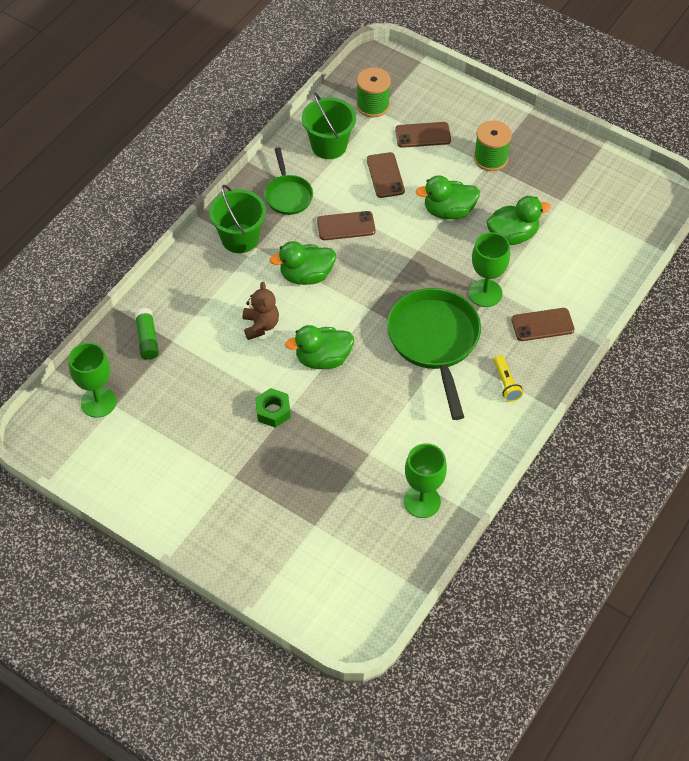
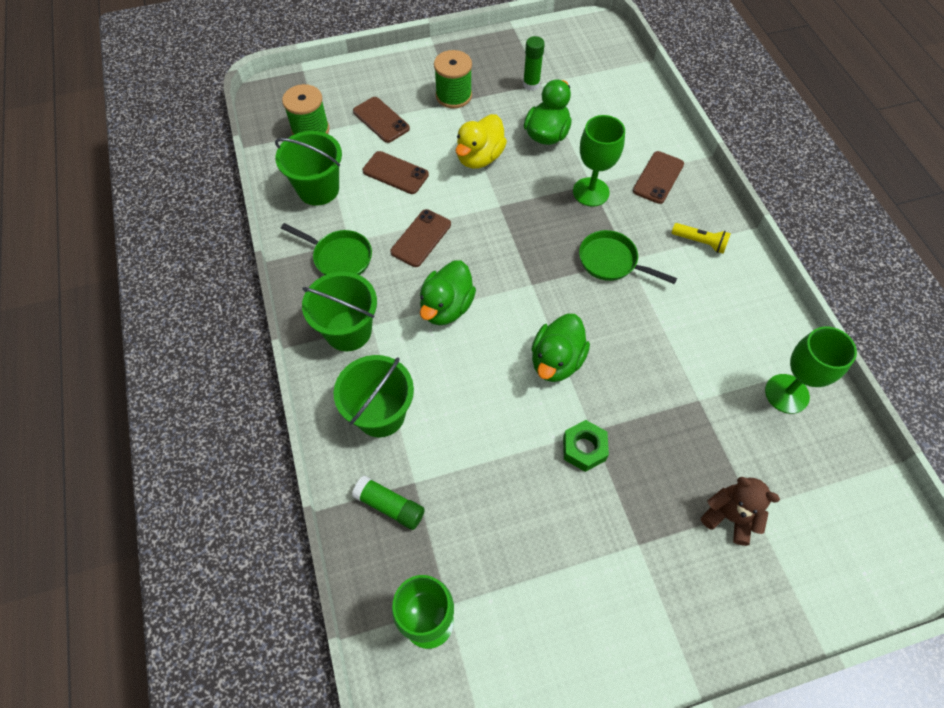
camera: 50 degrees left, 5 degrees up
(200, 294) = (380, 414): none -> green bucket
(260, 325) = (469, 386): brown teddy bear -> brown teddy bear (729, 516)
(423, 135) = (381, 120): brown phone -> brown phone turned 75 degrees counterclockwise
(434, 341) = (611, 261): green pan -> green pan, size x0.55
(448, 211) = (479, 157): green duck -> yellow duck
(553, 195) = (531, 84): none -> green glue stick

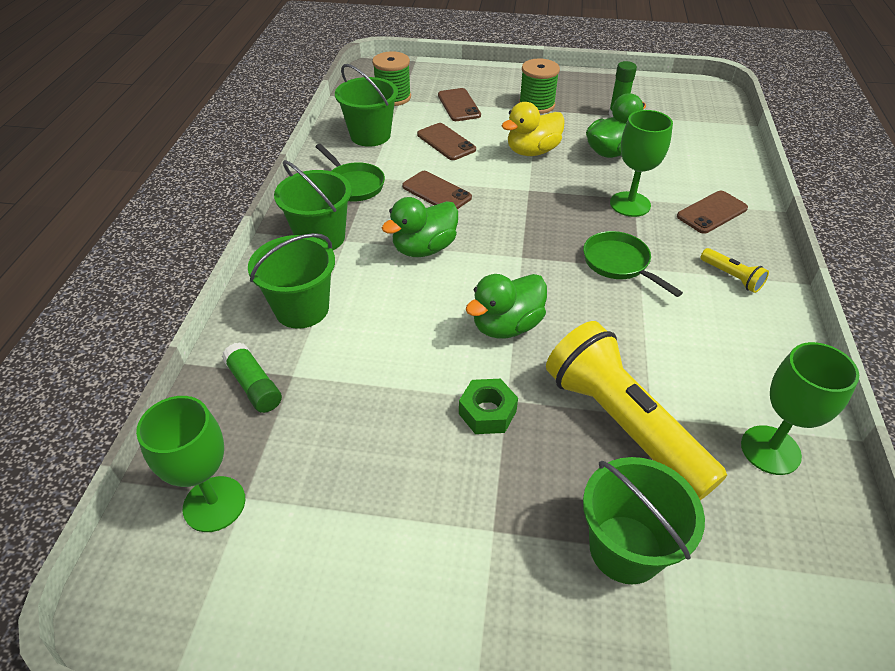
camera: 25 degrees right, 15 degrees down
(421, 238) = (436, 192): brown phone -> brown phone turned 75 degrees clockwise
(683, 416) = (623, 424): none -> yellow flashlight
(729, 516) = (625, 549): brown teddy bear -> green bucket

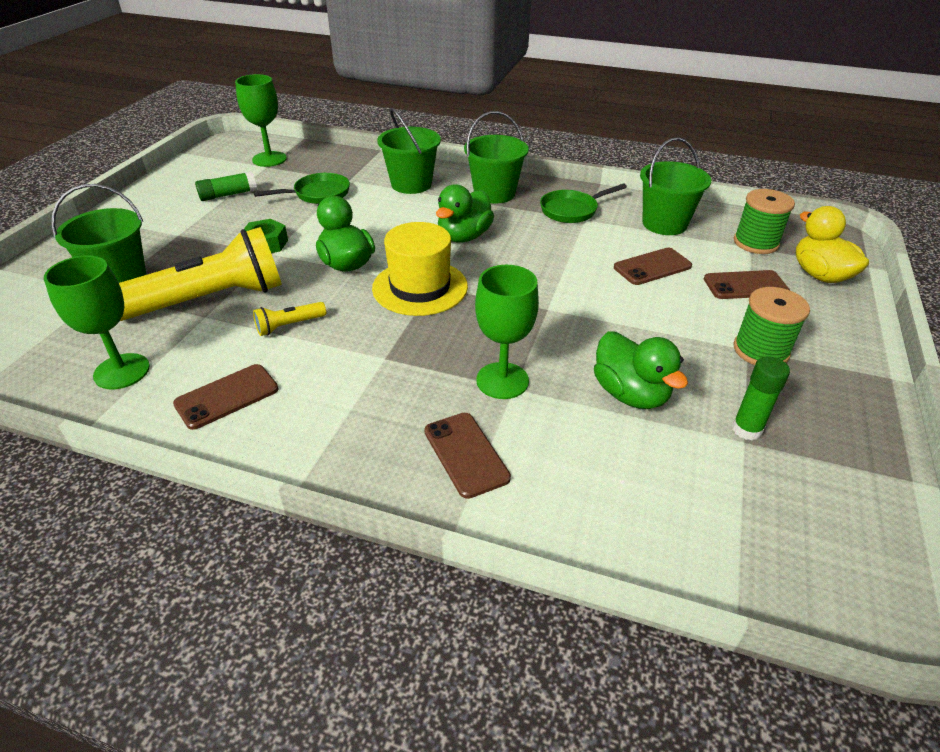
camera: 100 degrees right, 5 degrees down
(254, 385) = (347, 169): green glue stick -> green glue stick (228, 195)
(424, 248) = (464, 237): green duck -> green duck turned 120 degrees counterclockwise
(436, 192) = (552, 251): brown phone -> brown phone (227, 396)
(528, 264) = (420, 287): none -> yellow hat
(532, 151) = (631, 325): yellow duck -> yellow duck (820, 275)
(619, 263) = (397, 344): green pan -> green pan (318, 194)
(731, 277) = (336, 427): yellow flashlight -> yellow flashlight (289, 325)

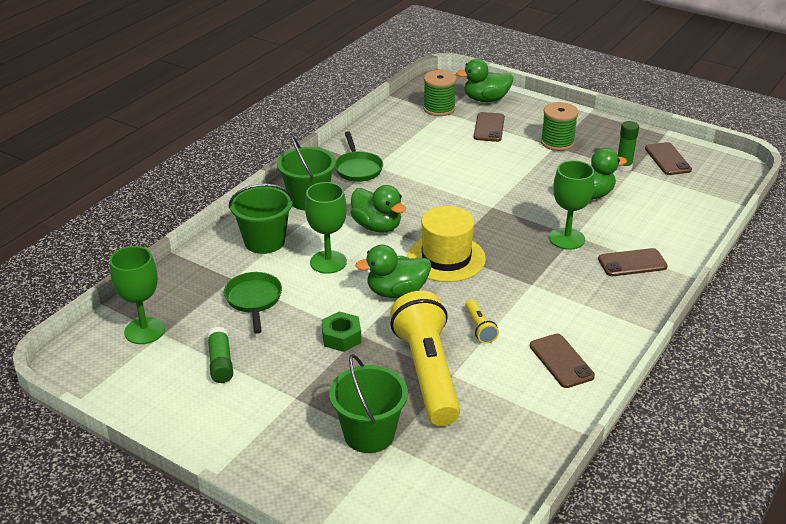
camera: 75 degrees left, 5 degrees down
(122, 371) = (519, 420): green goblet -> green goblet (328, 262)
(652, 267) = (454, 154): brown phone -> brown phone (667, 159)
(664, 224) = (398, 135): green bucket -> none
(820, 275) = (486, 99): yellow duck -> green duck

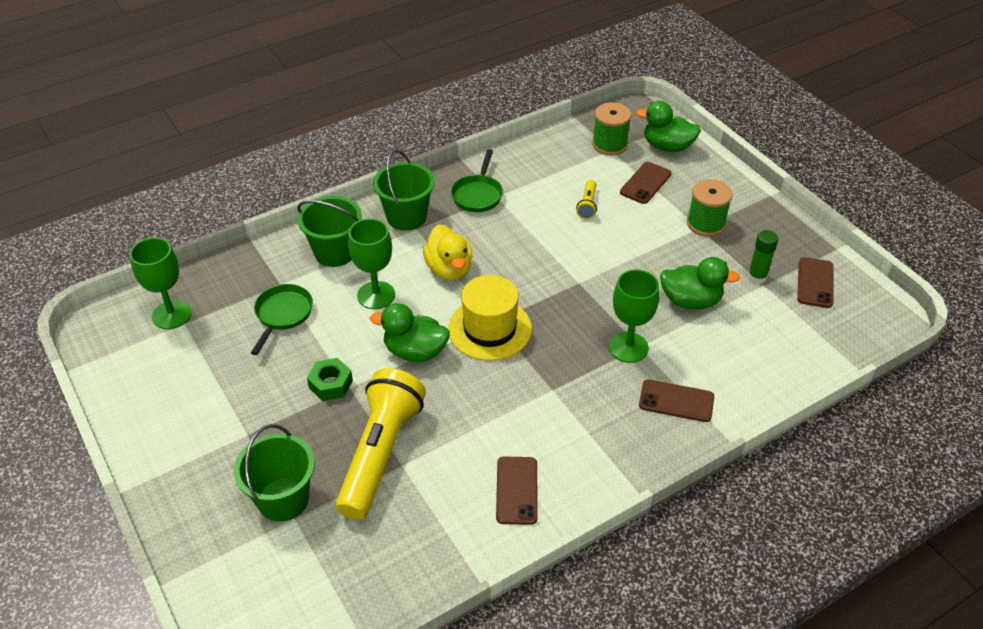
camera: 25 degrees right, 10 degrees up
(220, 362) = (211, 372): green glue stick -> none
(377, 226) = (449, 269): green duck -> yellow duck
(479, 327) = (465, 421): yellow flashlight -> yellow flashlight (587, 205)

